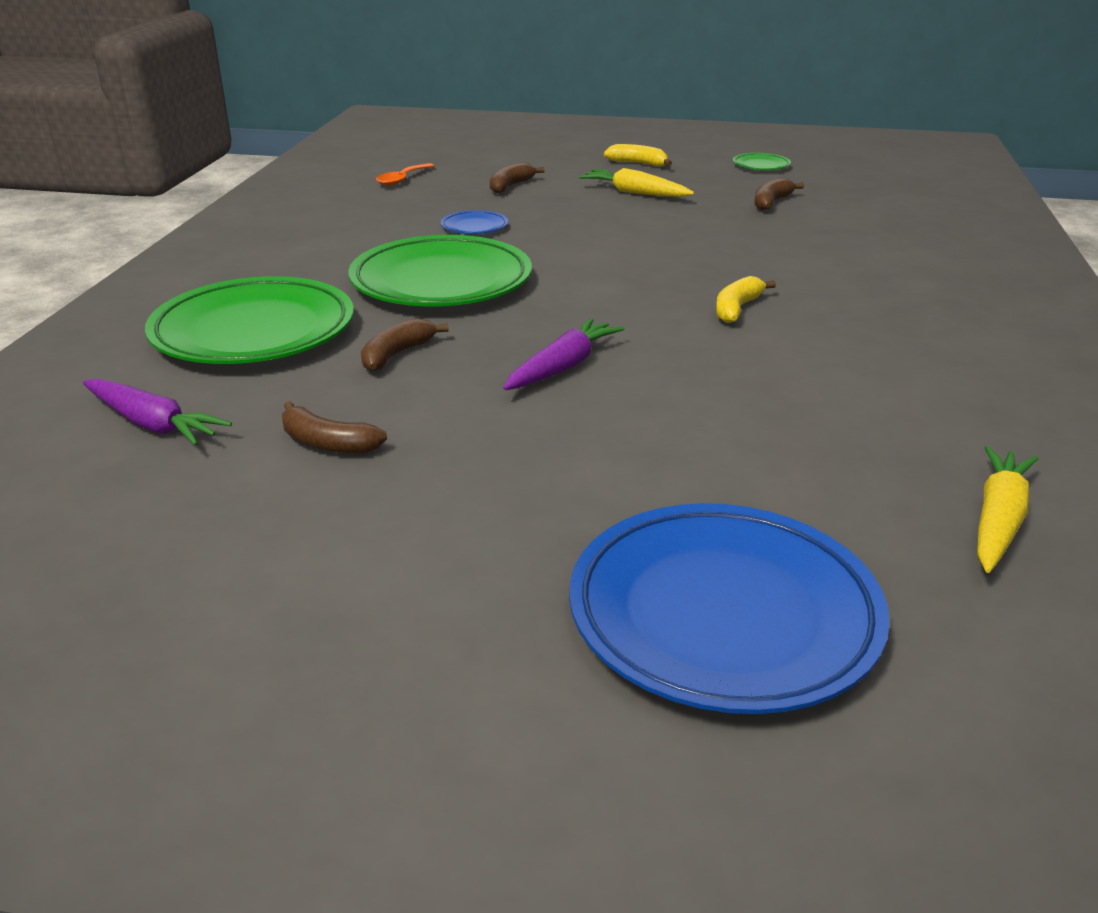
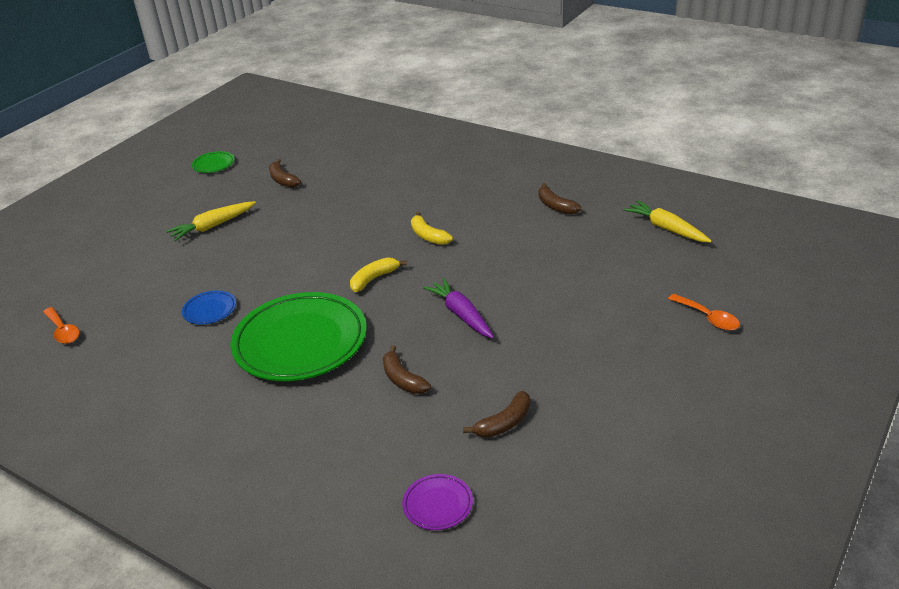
camera: 65 degrees left, 5 degrees up
(153, 424) = (438, 505): purple carrot -> purple plate
(254, 332) = (320, 446): green plate -> none
(510, 186) = (139, 278): brown banana -> brown banana (555, 206)
(638, 163) = (154, 210): yellow banana -> yellow banana (374, 279)
(723, 615) = (708, 318): blue plate -> orange spoon

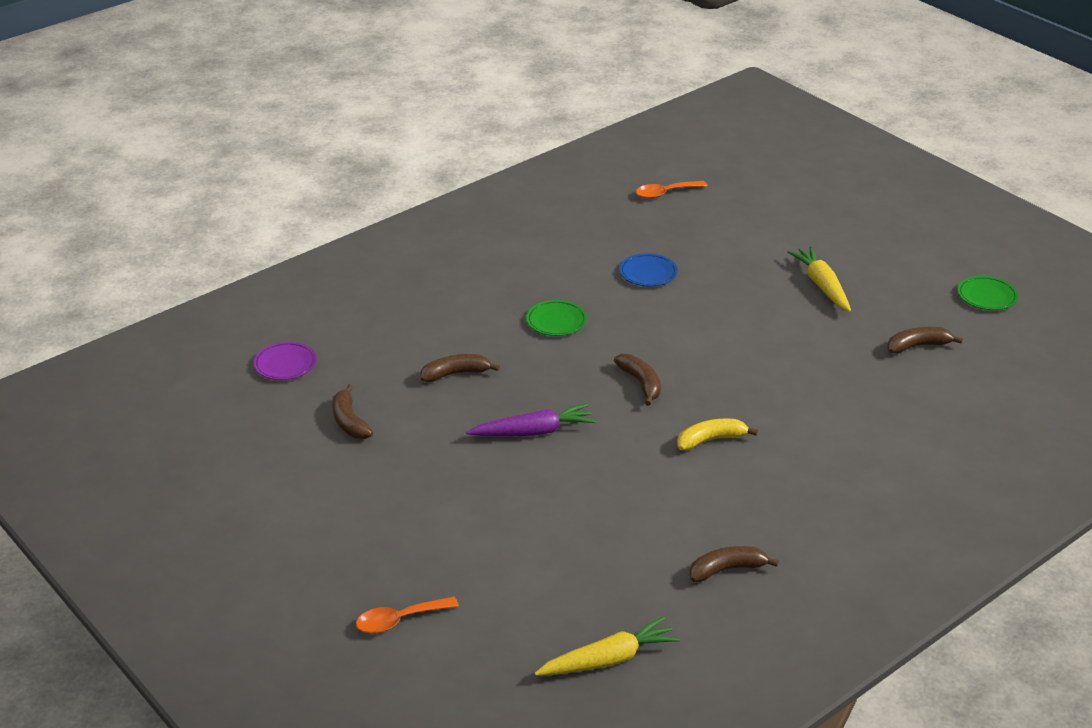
camera: 105 degrees right, 0 degrees up
(300, 342) = (556, 321): green plate -> green plate, size x0.42
(374, 279) = (641, 383): yellow banana -> brown banana

